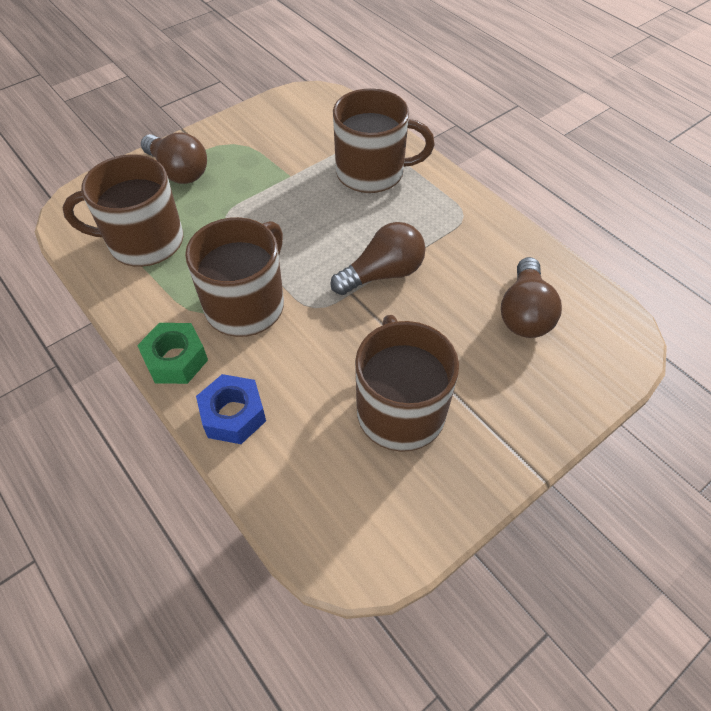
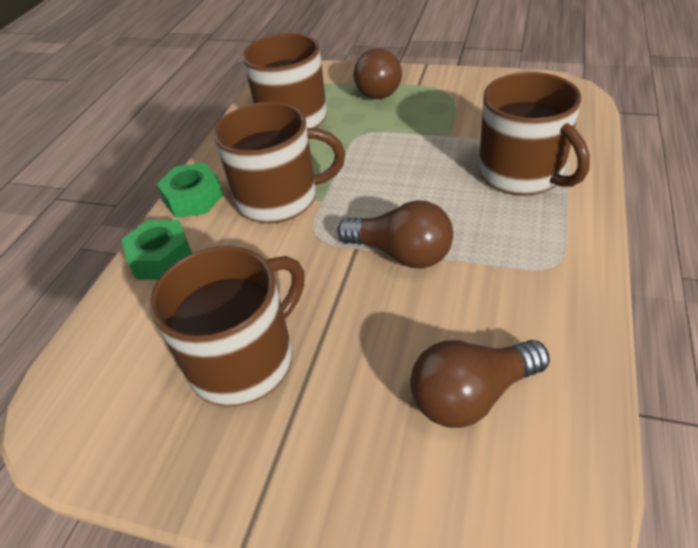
camera: 60 degrees right, 10 degrees down
(233, 415) = (162, 258): blue nut -> green nut

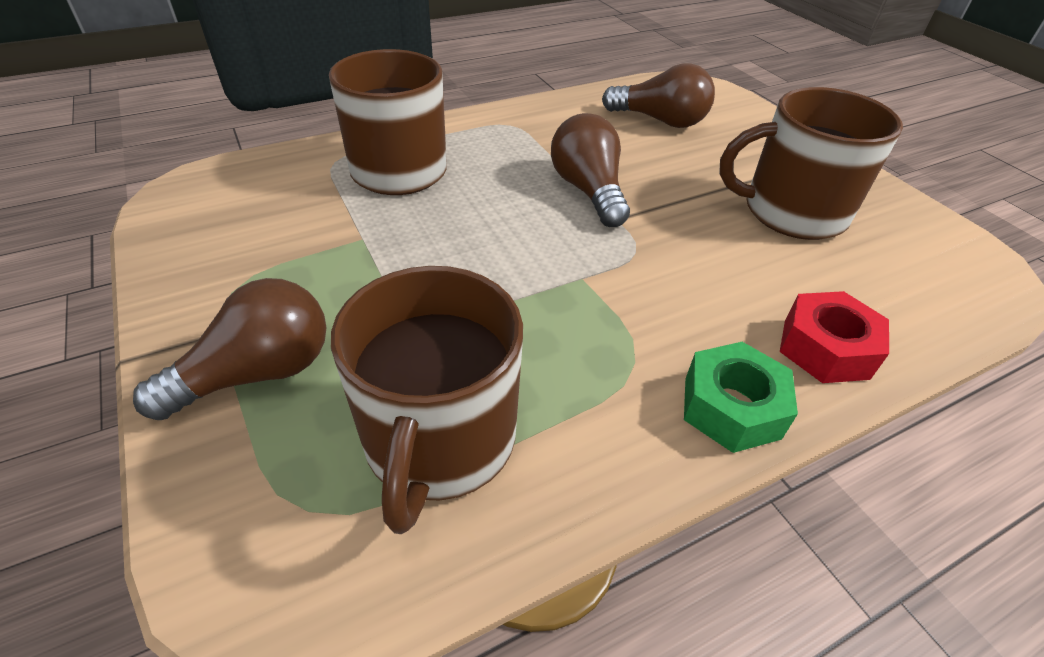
camera: 140 degrees left, 0 degrees up
(162, 258) = (825, 348): green nut -> red nut
(280, 199) = (623, 314): brown mug -> none

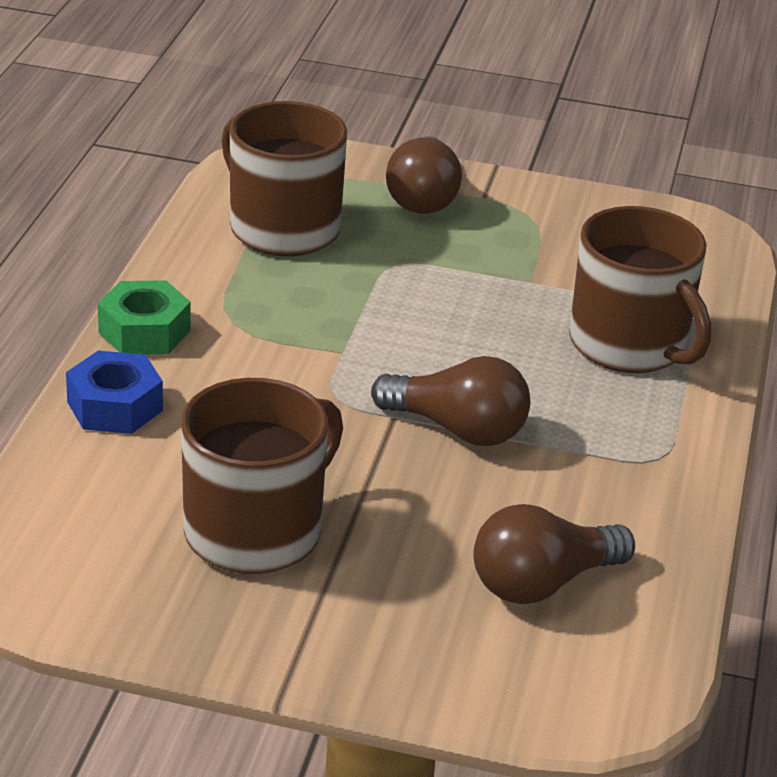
camera: 130 degrees right, 10 degrees down
(825, 348) = (115, 406): red nut -> blue nut

